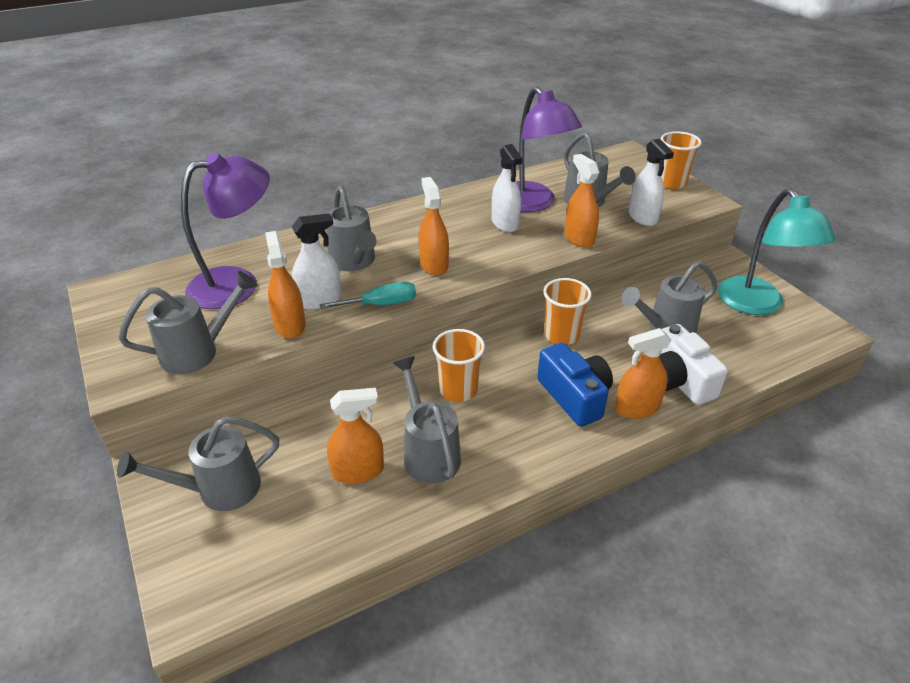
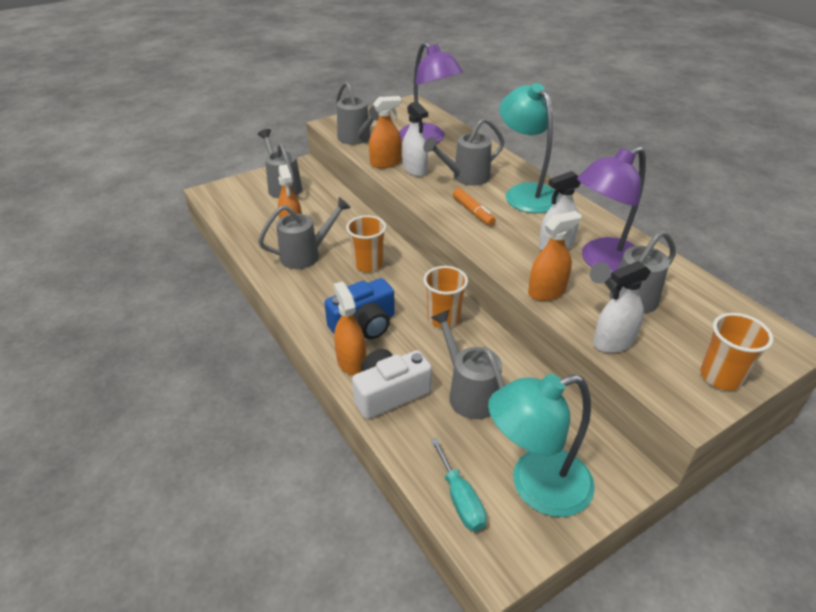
camera: 85 degrees right, 0 degrees up
(381, 304) = (414, 193): turquoise screwdriver -> turquoise screwdriver (460, 499)
(401, 227) = (525, 193): none -> turquoise lamp
(434, 264) = (473, 212): orange spray bottle -> orange marker

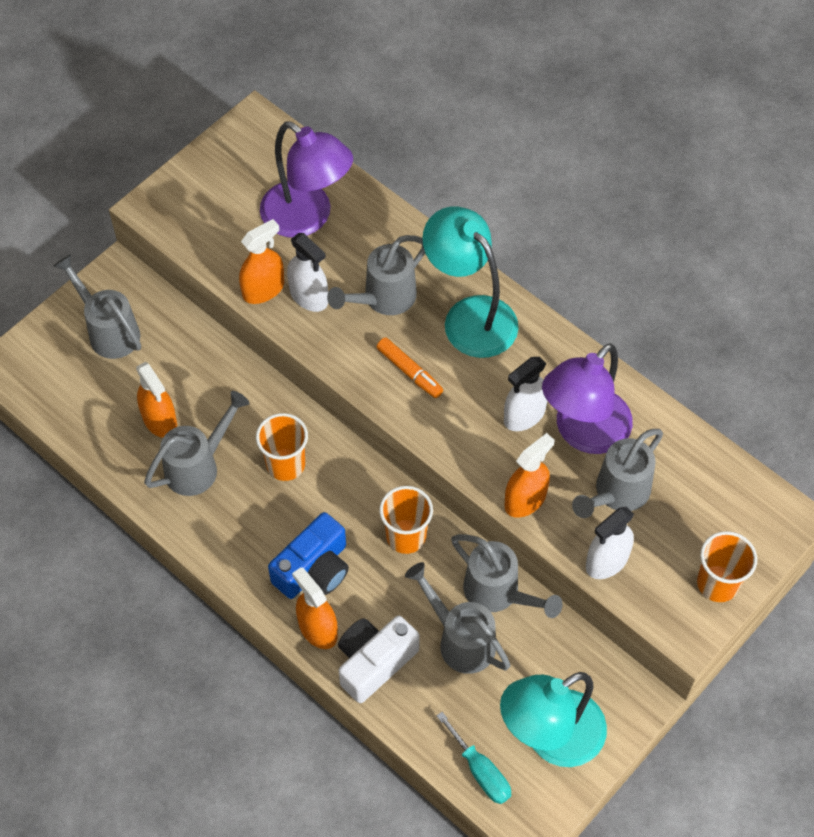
camera: 15 degrees left, 20 degrees up
(357, 139) = (202, 239): grey watering can -> grey watering can (498, 593)

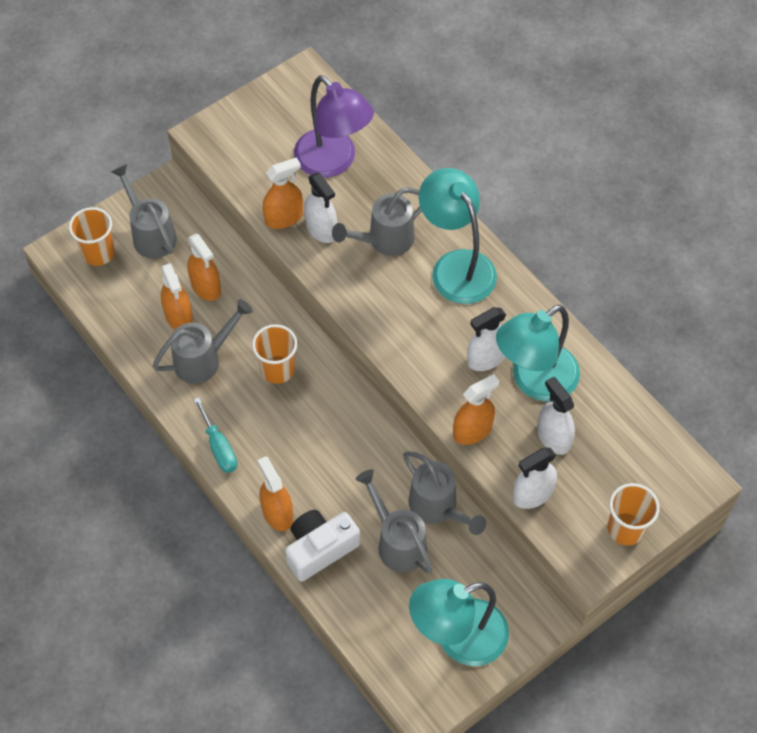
camera: 10 degrees right, 0 degrees up
(184, 382) = (206, 286): none -> orange spray bottle
(314, 569) = (284, 462): blue camera -> none
(406, 536) = (368, 447): orange cup -> orange cup (98, 253)
(409, 372) = (394, 306): orange marker -> none
(480, 771) = (392, 656): turquoise screwdriver -> turquoise screwdriver (219, 447)
(583, 433) = (534, 381): purple lamp -> turquoise lamp
(617, 493) = (553, 437): grey watering can -> white spray bottle

